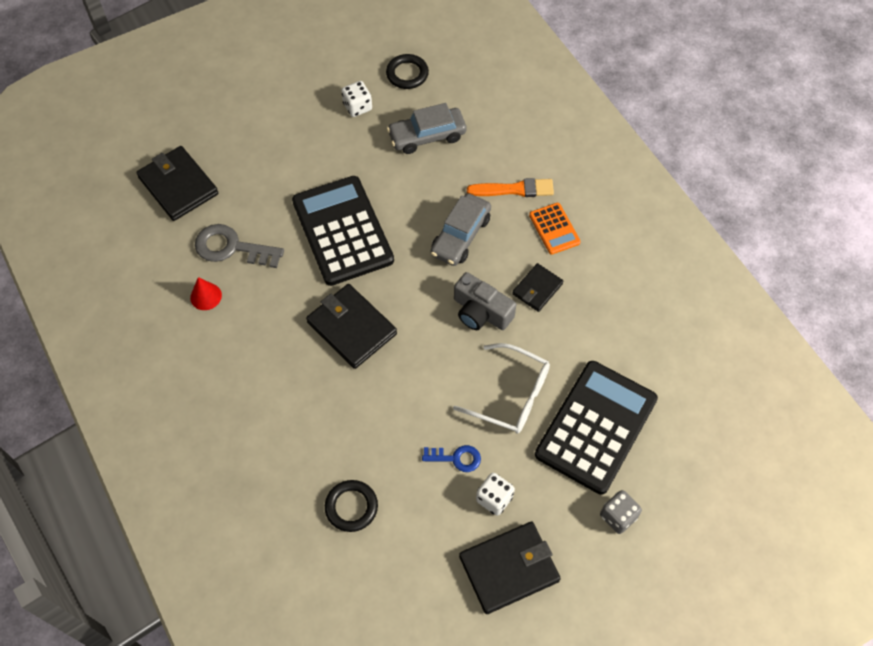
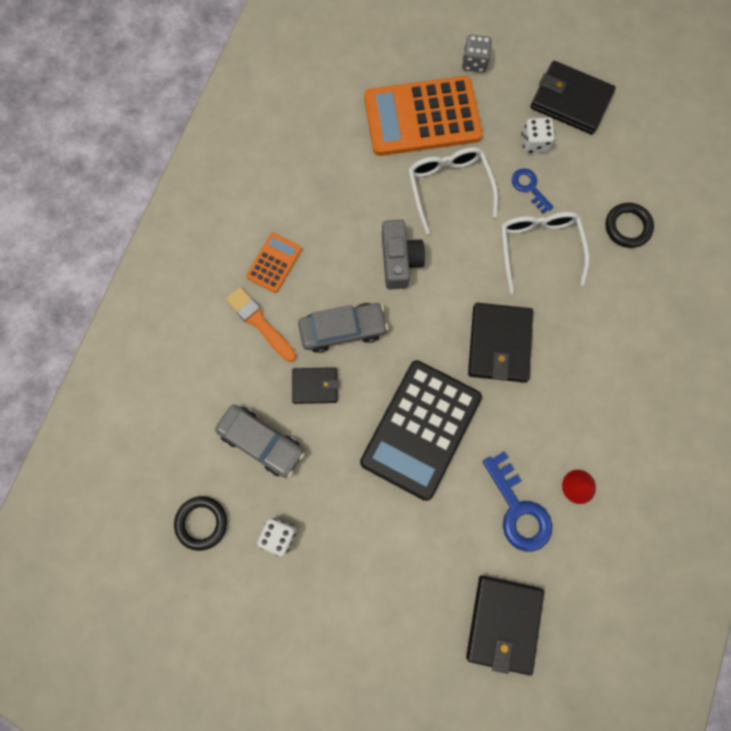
camera: 130 degrees left, 15 degrees up
(232, 247) = (518, 509): grey key -> blue key
(398, 420) = (538, 248): none -> white glasses
(537, 289) = (342, 235): black wallet -> black wallet (315, 386)
(596, 427) = (422, 117): black calculator -> orange calculator

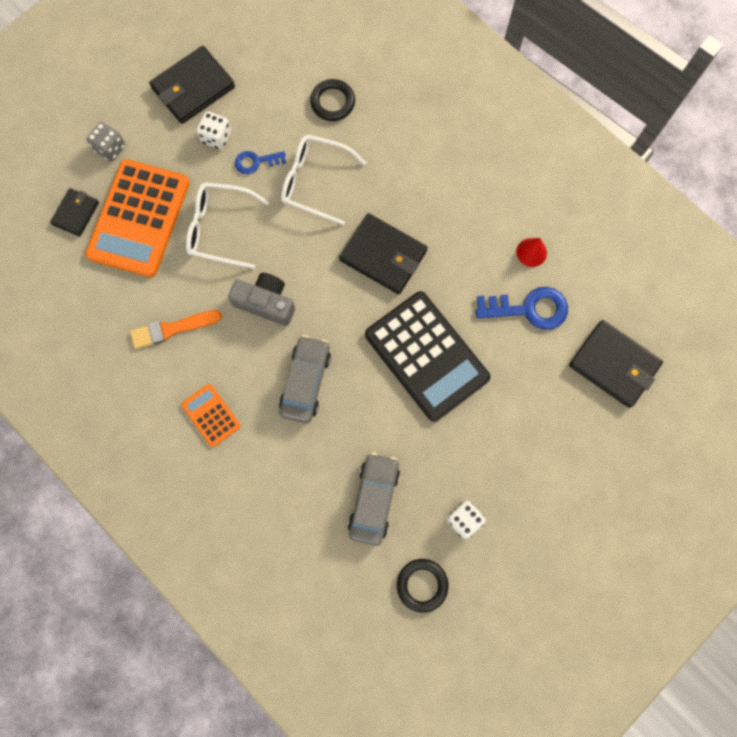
camera: 65 degrees left, 0 degrees up
(260, 323) = (262, 453): orange brush -> orange brush (172, 329)
(261, 442) = (374, 499): grey car -> grey car turned 45 degrees counterclockwise
(315, 386) = (345, 429): black wallet -> black wallet (76, 213)

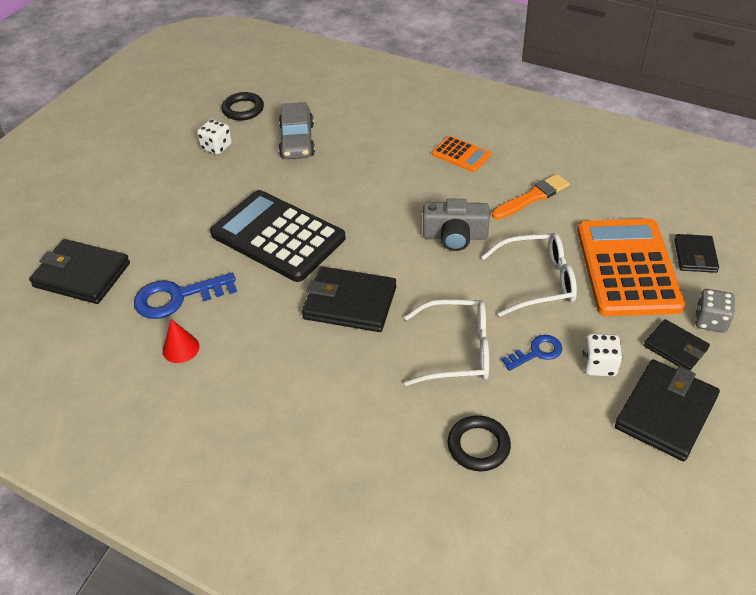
camera: 165 degrees right, 30 degrees down
(152, 134) = (675, 347): none -> black wallet
(306, 382) = (387, 193): grey car -> none

